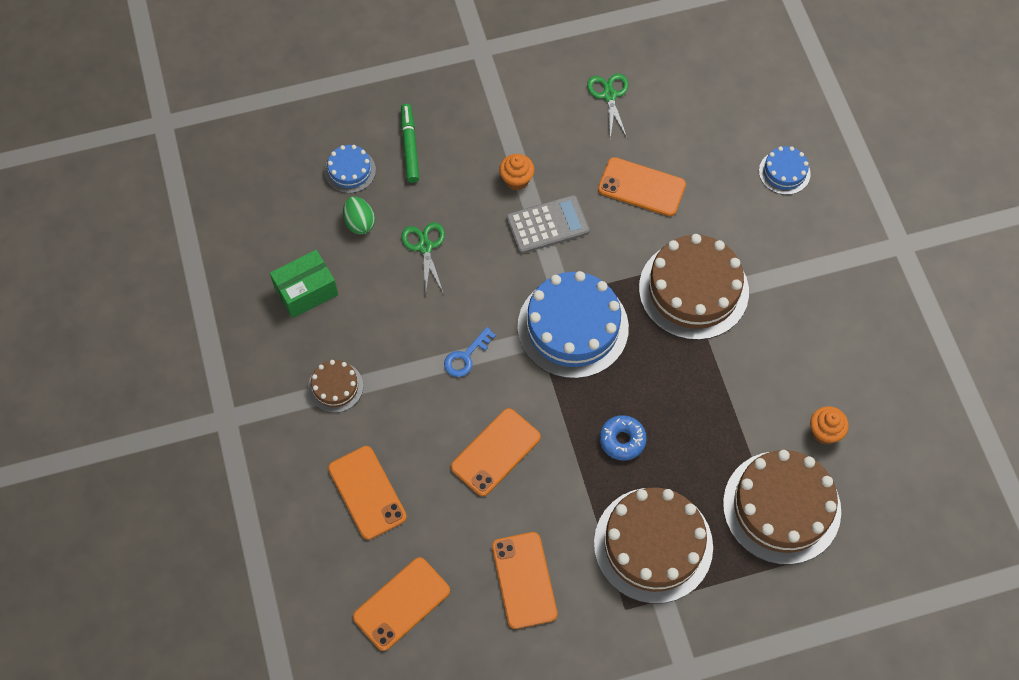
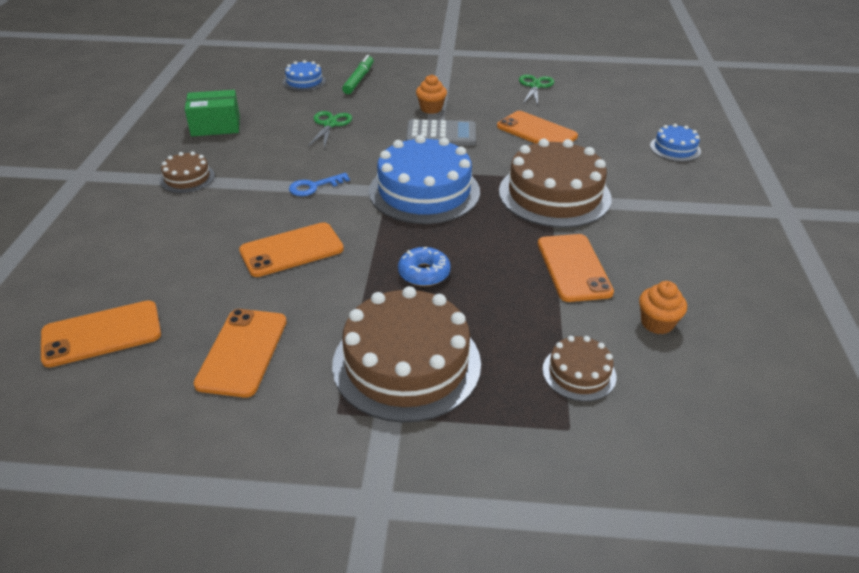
camera: 20 degrees right, 25 degrees down
(359, 223) = (289, 104): green egg -> none
(367, 492) = (149, 246): orange phone -> orange phone (573, 268)
(781, 507) = (579, 373): brown cake -> brown cake, size x0.49

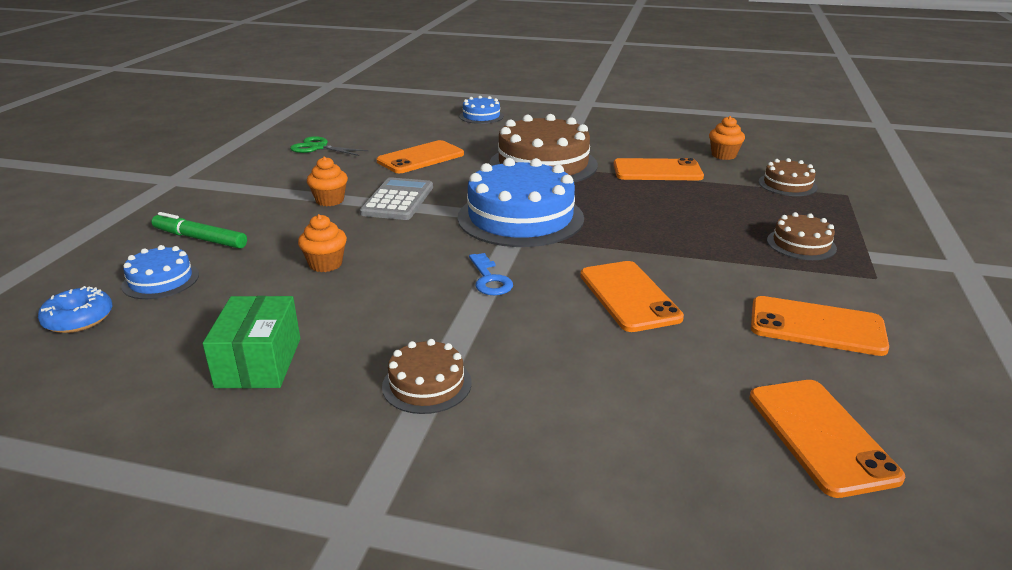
camera: 80 degrees left, 10 degrees down
(330, 124) = (325, 264): green scissors -> orange cupcake
(406, 363) = (801, 244): brown cake -> brown cake, size x0.49
(424, 273) = (669, 228): blue donut -> blue donut (79, 319)

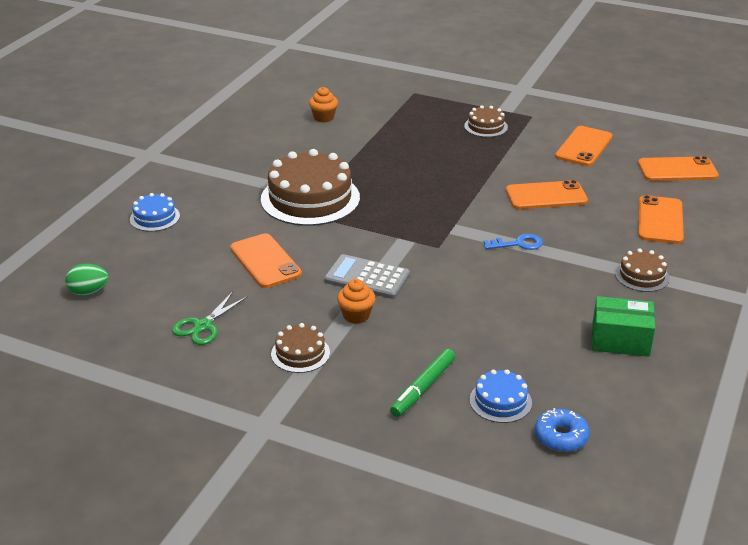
camera: 80 degrees left, 5 degrees up
(325, 264) = (484, 315): orange cupcake -> none
(367, 111) = (89, 292): none -> green egg
(520, 217) = (419, 221): blue cake -> none
(657, 171) = (345, 150): orange phone -> orange phone (660, 220)
(787, 184) = (391, 108): brown cake -> brown cake (300, 353)

